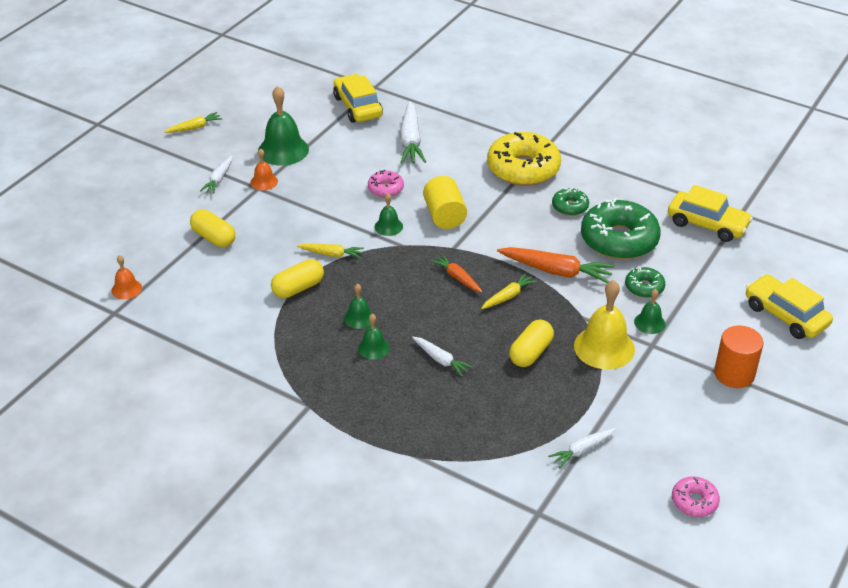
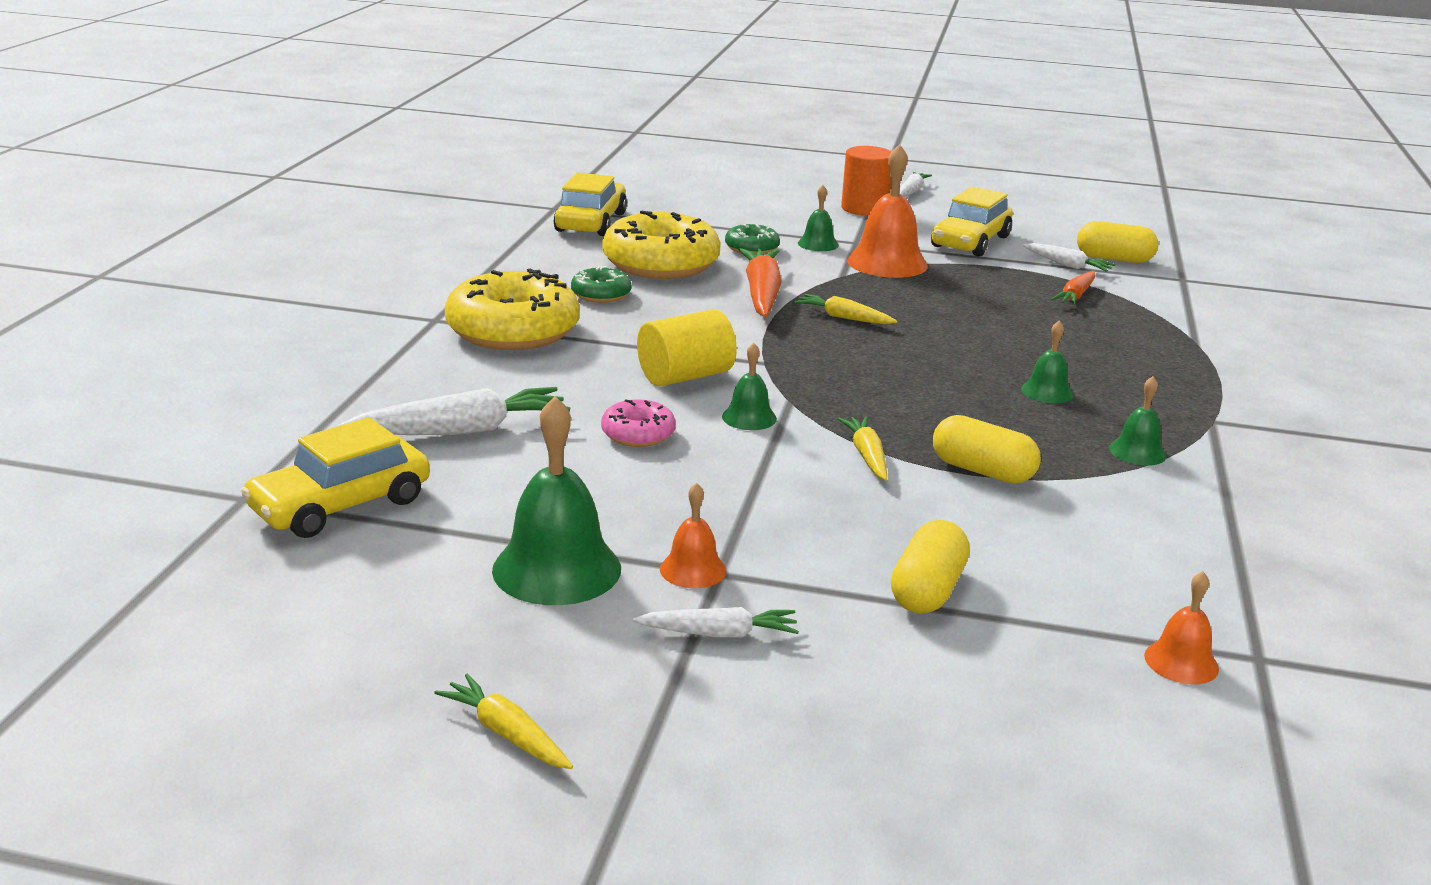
camera: 110 degrees left, 15 degrees down
(359, 318) = (997, 410): green bell -> green bell (1137, 452)
(441, 360) = (1017, 346): white carrot -> white carrot (911, 191)
(457, 277) = (834, 352): orange carrot -> orange carrot (1075, 296)
(530, 353) = (941, 298): yellow capsule -> yellow capsule (1114, 259)
(604, 347) = (887, 263): yellow bell -> orange bell
(619, 240) = (661, 264): green donut -> yellow donut
(694, 501) = (1069, 220): pink donut -> none
(785, 315) = (743, 190): yellow car -> yellow car (970, 242)

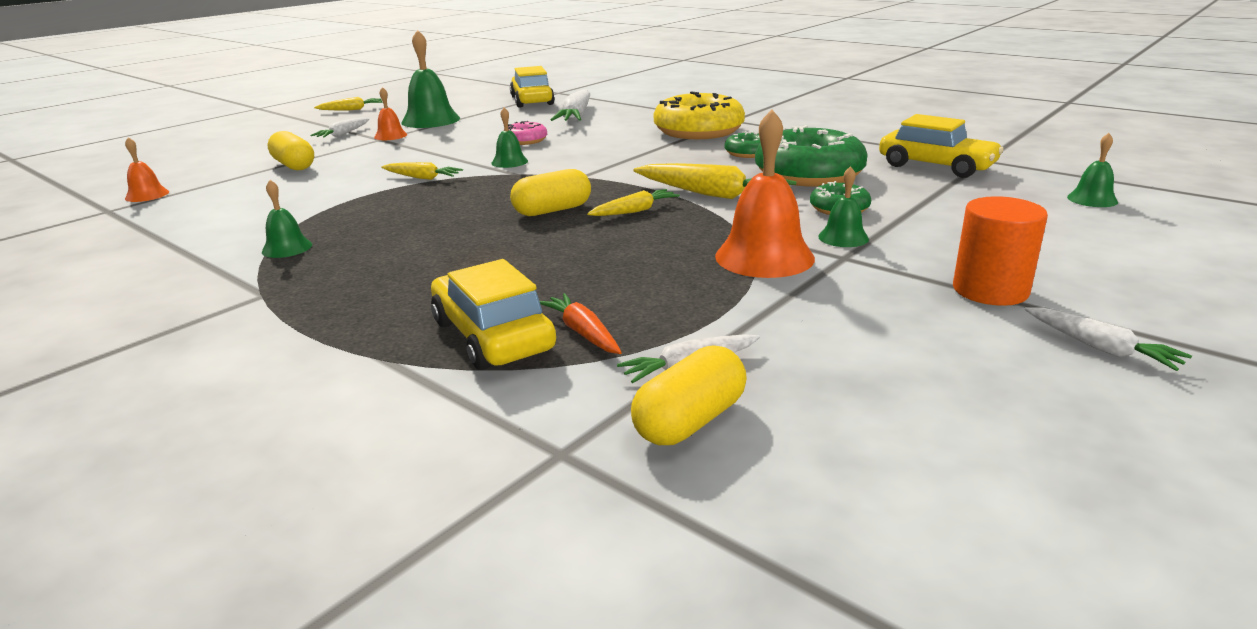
camera: 120 degrees right, 0 degrees up
(661, 264) = (809, 174): yellow donut -> green donut
(685, 376) = (584, 156): yellow cylinder -> none
(762, 294) = (713, 194): orange carrot -> yellow carrot
(970, 242) = (820, 324): yellow car -> yellow car (492, 336)
(982, 471) = (356, 199): yellow capsule -> yellow capsule (552, 210)
(1047, 392) = (410, 246): green bell -> green bell (1092, 199)

